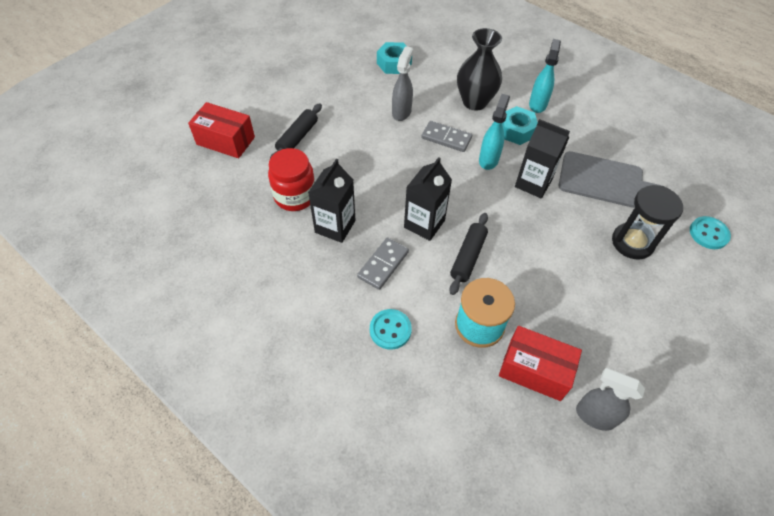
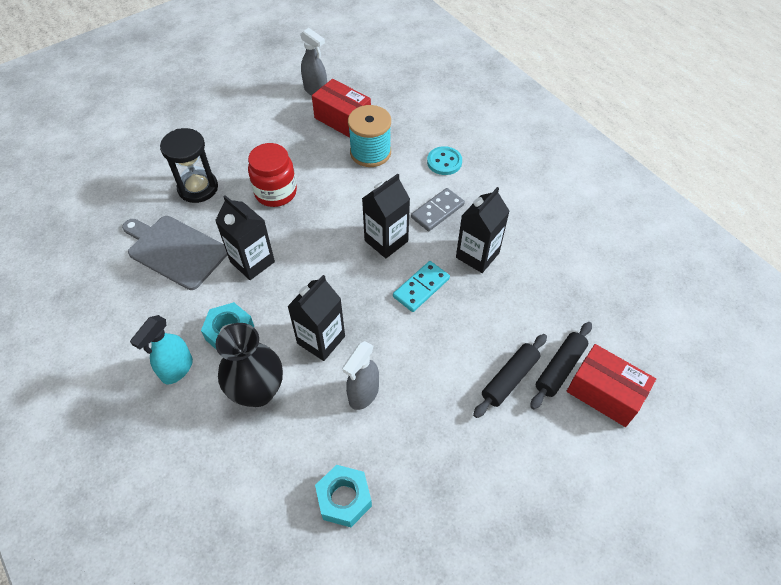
camera: 165 degrees left, 0 degrees up
(295, 196) = (517, 297): red jar -> red jar (276, 192)
(380, 189) = (421, 288): none -> turquoise domino
(446, 138) = (321, 340): grey domino -> black carton
(468, 257) = (356, 203): black rolling pin -> black rolling pin (560, 368)
(488, 159) = (285, 300): turquoise spray bottle -> none
(708, 234) = (122, 182): turquoise button -> none

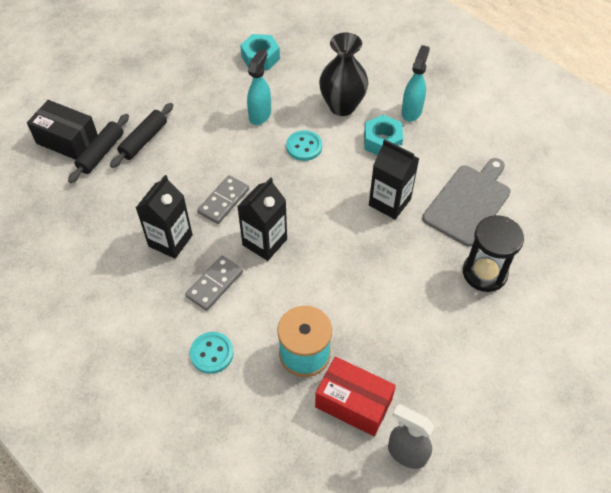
camera: 170 degrees right, 0 degrees up
(175, 250) = (468, 202): grey cutting board -> grey cutting board turned 75 degrees counterclockwise
(276, 192) = (397, 280): red jar -> none
(321, 340) = (304, 147): black carton -> turquoise button
(363, 394) = (260, 115): grey spray bottle -> turquoise spray bottle
(421, 288) = (224, 201): turquoise domino -> grey domino
(604, 393) = (67, 140): red box -> black box

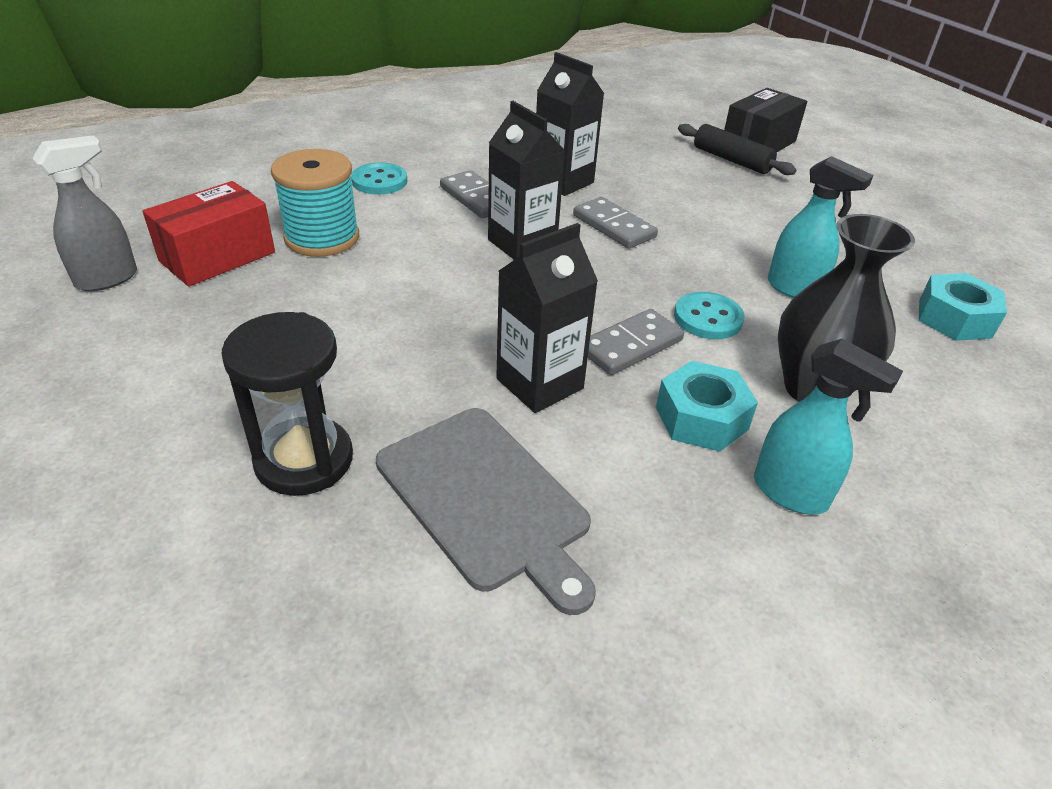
camera: 105 degrees right, 15 degrees down
(144, 140) = (750, 188): black rolling pin -> none
(342, 173) = (631, 346): none -> grey domino

